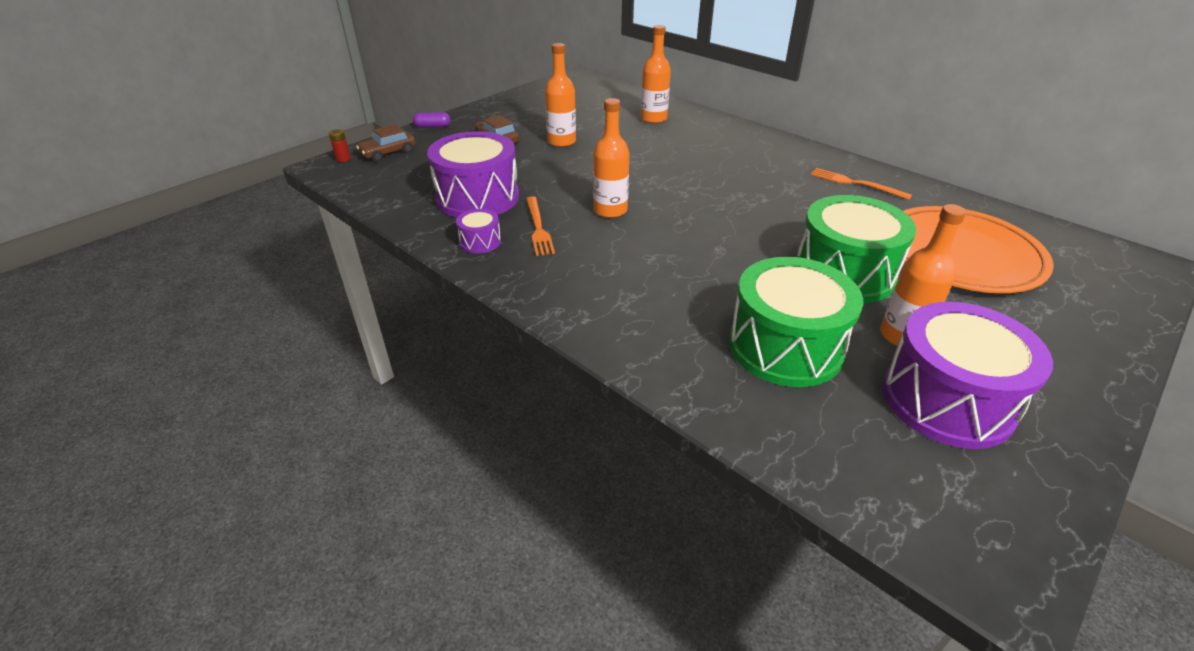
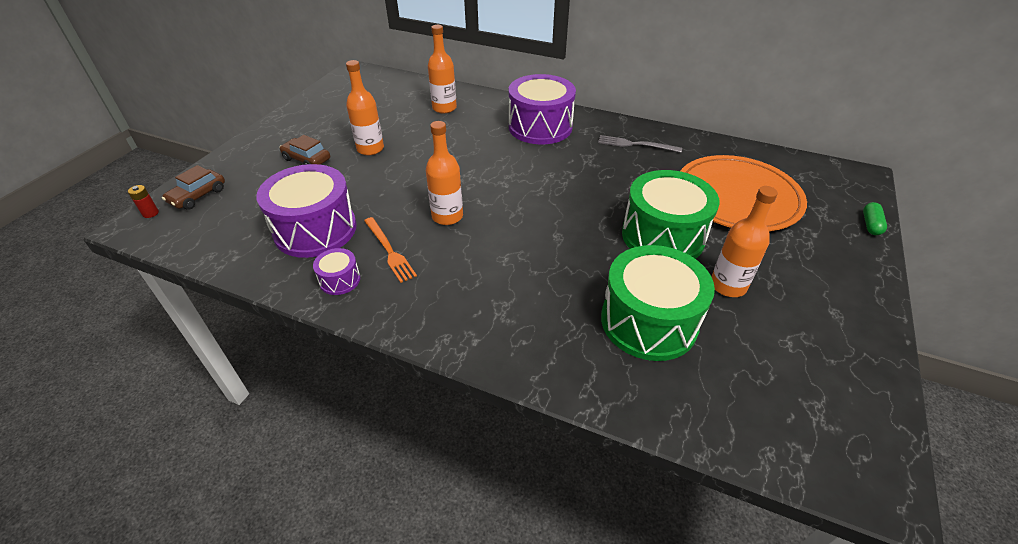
camera: 20 degrees left, 5 degrees up
(432, 126) = (232, 155): purple capsule -> none
(855, 183) = (636, 145): orange fork -> grey fork
(947, 400) = (782, 337): purple drum -> purple drum (540, 127)
(1139, 317) = (870, 225): none -> green capsule

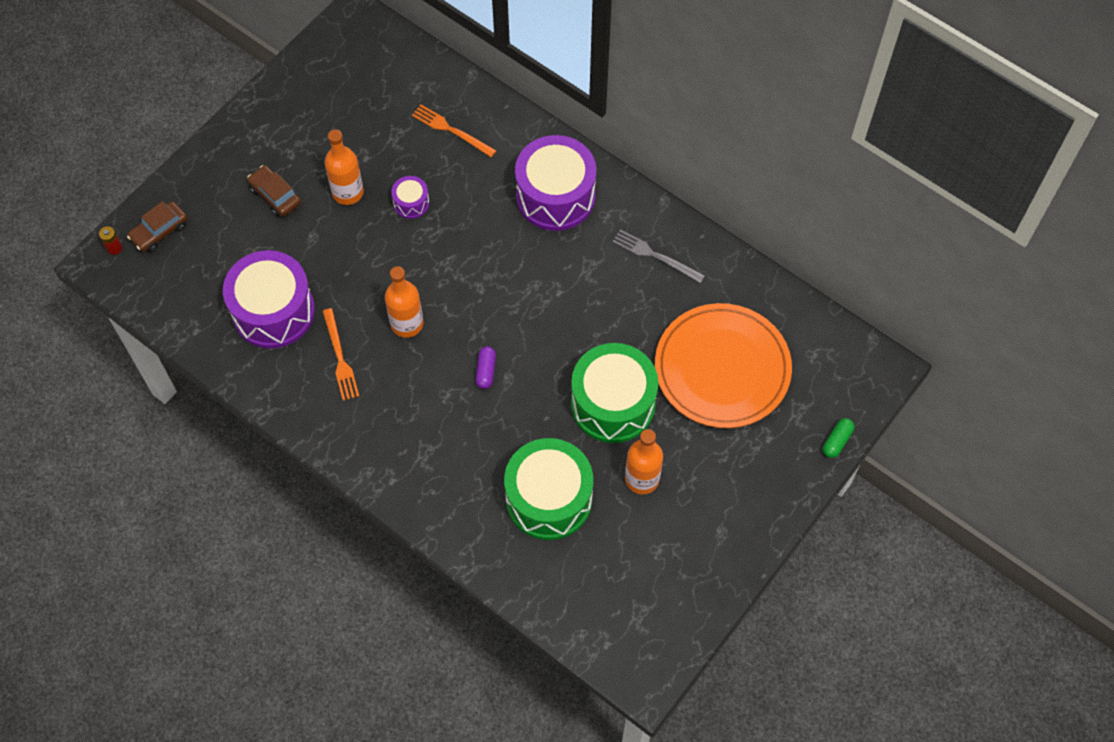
camera: 15 degrees right, 20 degrees up
(340, 280) = (289, 383): purple drum -> purple drum (411, 203)
(444, 108) = (451, 130): orange bottle -> orange fork
(534, 235) = (486, 371): none -> purple capsule

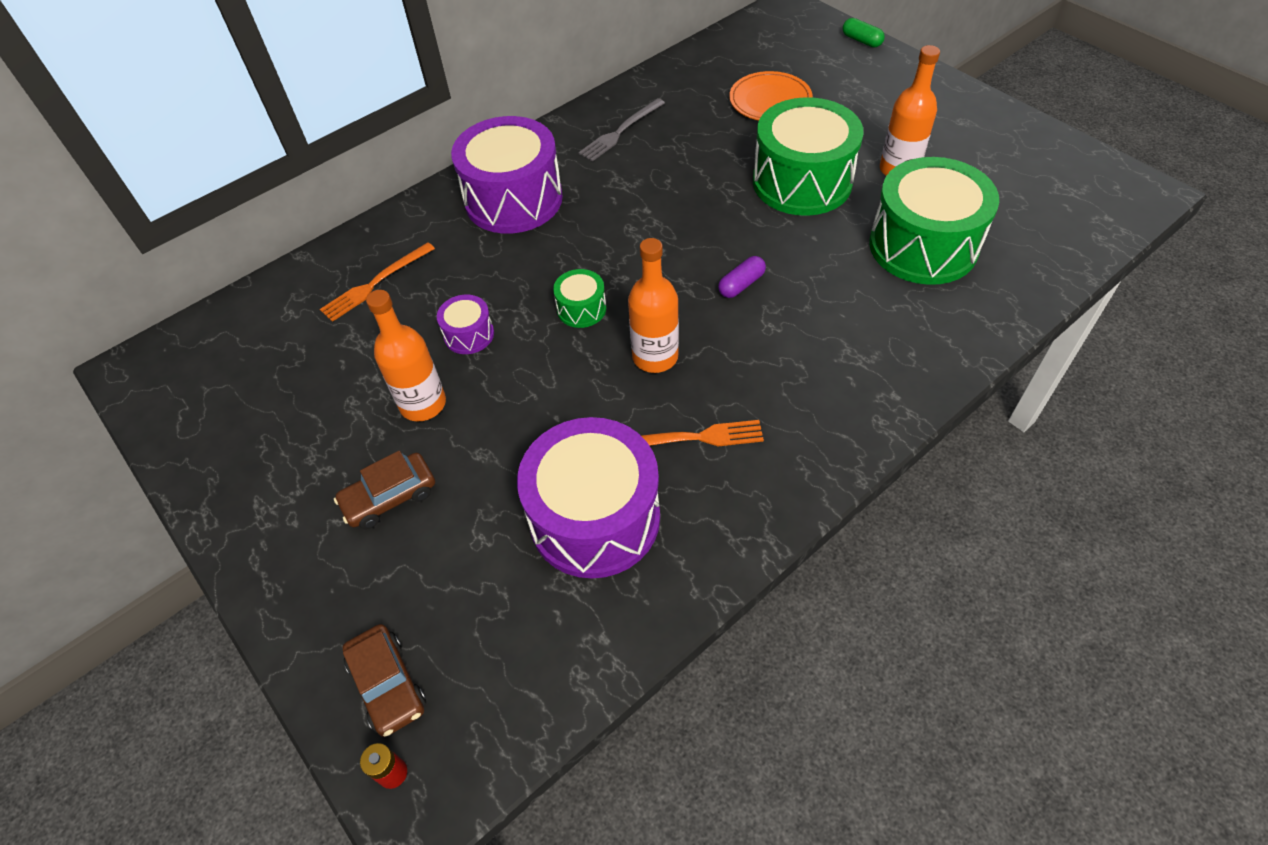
camera: 75 degrees left, 10 degrees down
(445, 268) = (581, 309): none -> green drum
(486, 371) = (741, 284): purple capsule -> purple capsule turned 60 degrees counterclockwise
(722, 368) = (770, 100): orange plate -> orange plate, size x0.56

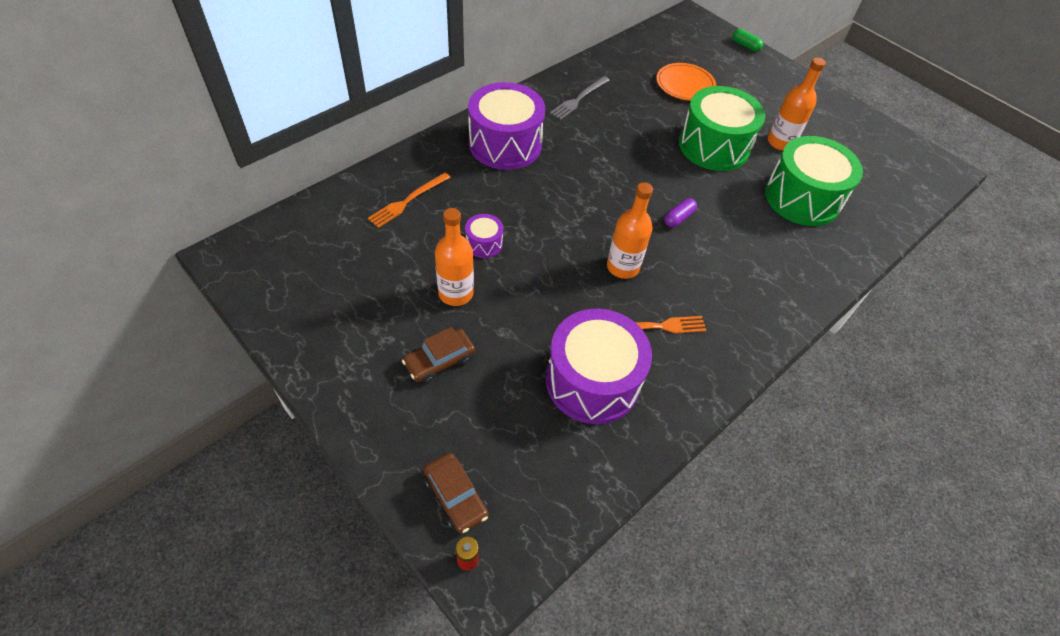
camera: 10 degrees left, 0 degrees up
(581, 309) = (565, 229): green drum -> none

